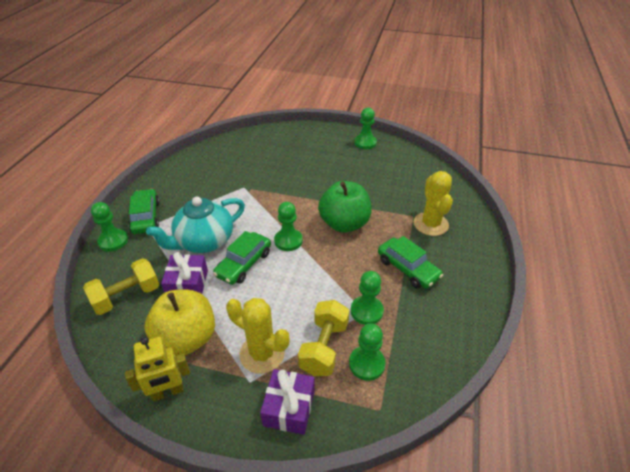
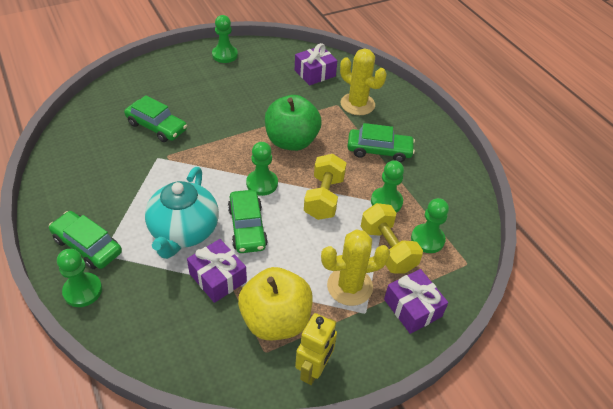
camera: 45 degrees left, 5 degrees up
(127, 297) = (173, 328): yellow dumbbell -> yellow dumbbell (324, 197)
(266, 168) = (157, 127): none -> green car
(421, 185) = (315, 73): none -> purple gift

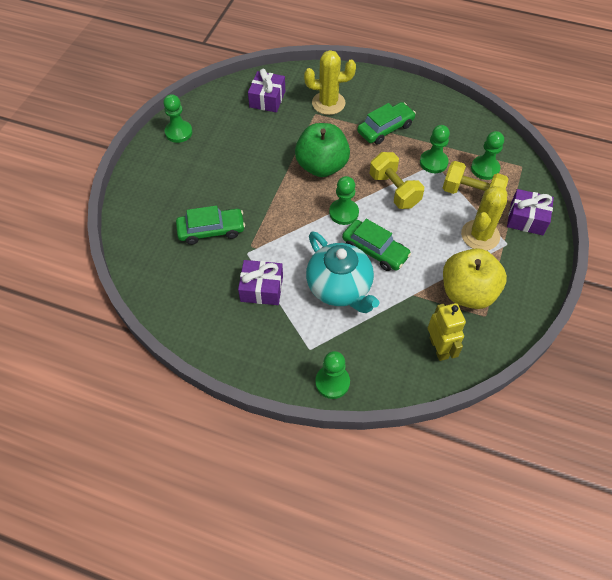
camera: 40 degrees left, 10 degrees up
(87, 245) = (291, 353): green car -> none
(218, 277) = (402, 298): purple gift -> purple gift (261, 288)
(313, 369) = (522, 301): yellow robot -> yellow robot (439, 348)

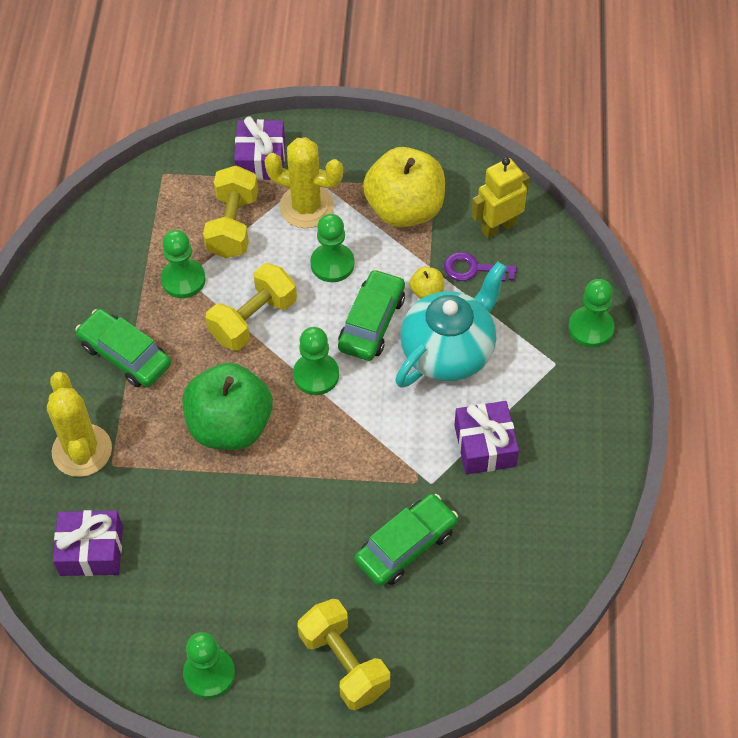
camera: 105 degrees left, 0 degrees up
(156, 187) = (344, 663): none -> yellow dumbbell
(211, 230) = (406, 546): green car -> green car turned 75 degrees clockwise
(392, 287) = (427, 292): none -> yellow apple
(404, 321) = (473, 269): none -> purple key
(485, 169) = (179, 216): green pawn -> green pawn (332, 264)

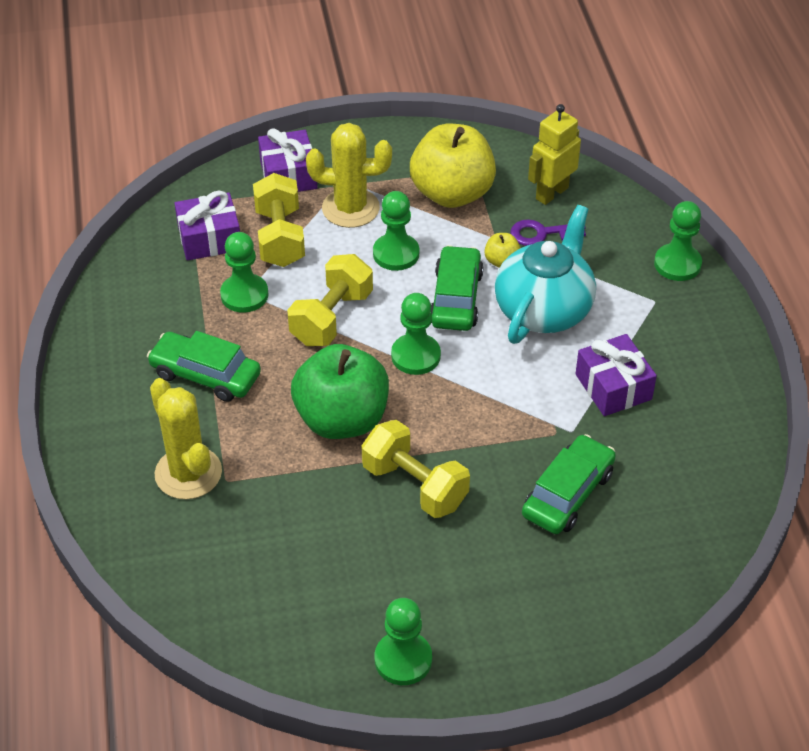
camera: 15 degrees left, 10 degrees down
(91, 550) = (231, 567): purple gift -> purple gift (209, 238)
(344, 663) = (545, 618): yellow dumbbell -> yellow dumbbell (415, 485)

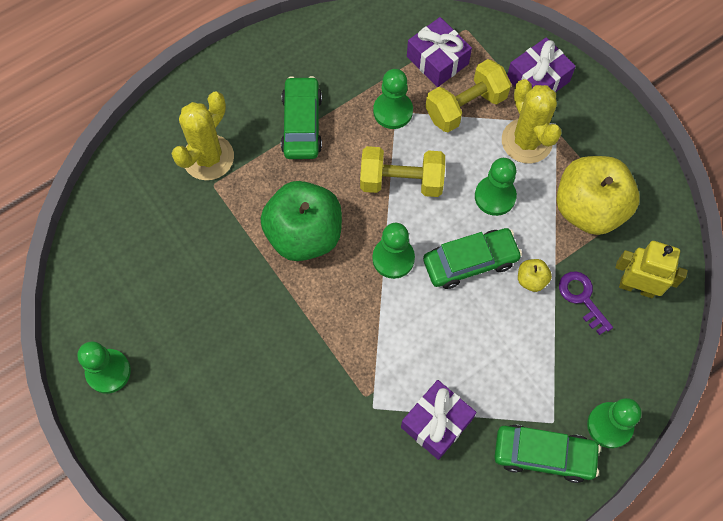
camera: 65 degrees right, 20 degrees up
(415, 485) = (265, 313): yellow dumbbell -> none
(544, 309) = (494, 335): turquoise teapot -> none
(568, 494) = (307, 429): green car -> green car (544, 455)

